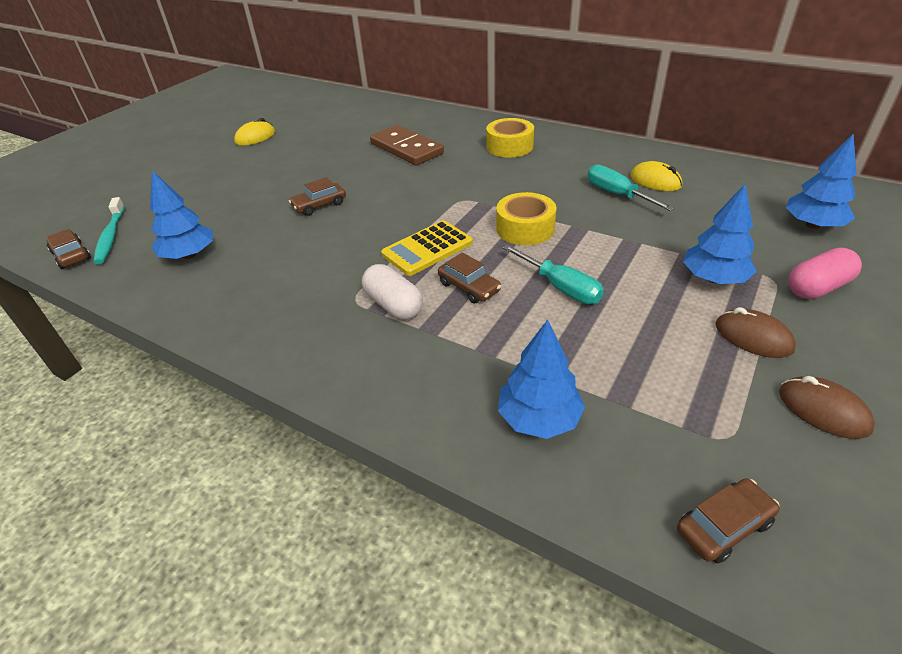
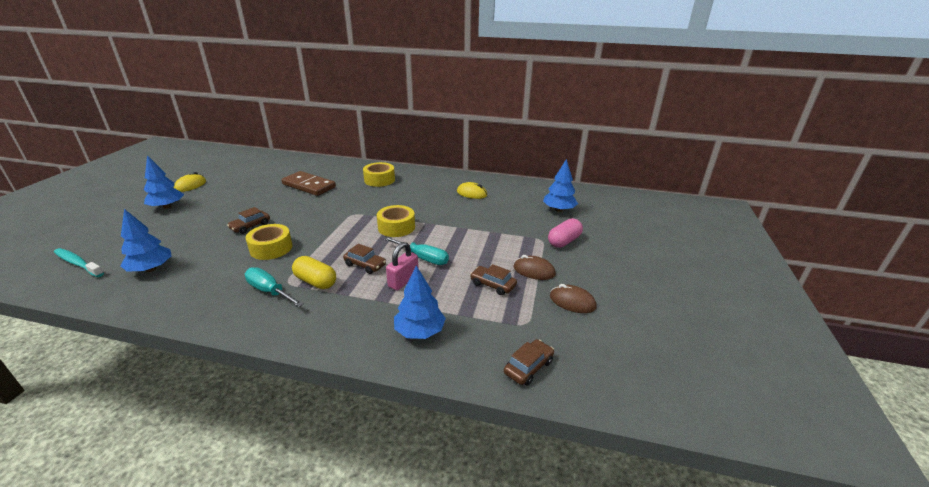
camera: 20 degrees left, 10 degrees down
(71, 255) = (43, 280): brown car -> brown car (492, 285)
(111, 236) = (78, 263): turquoise toothbrush -> turquoise toothbrush turned 150 degrees clockwise
(341, 243) = (271, 248): none -> yellow tape
(393, 305) = (315, 282): white capsule -> yellow capsule
(427, 249) = (333, 245): yellow calculator -> none
(524, 323) = (403, 281): none -> pink padlock
(617, 194) = (450, 203): turquoise screwdriver -> turquoise screwdriver (269, 291)
(713, 279) = (510, 243): blue tree -> blue tree (167, 207)

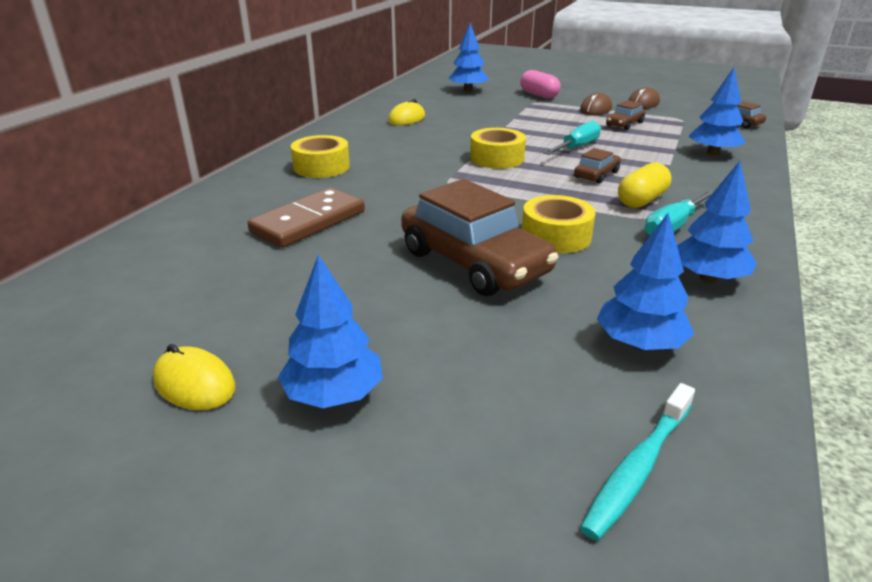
camera: 80 degrees left, 0 degrees up
(197, 297) = (708, 278): none -> blue tree
(250, 226) = (474, 262): brown car -> brown car, size x2.15
(403, 281) = (627, 157): pink padlock -> none

